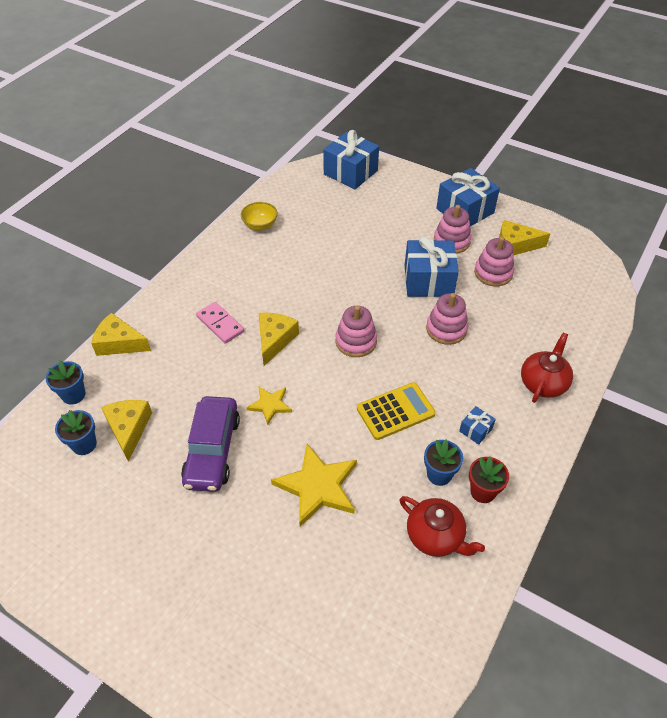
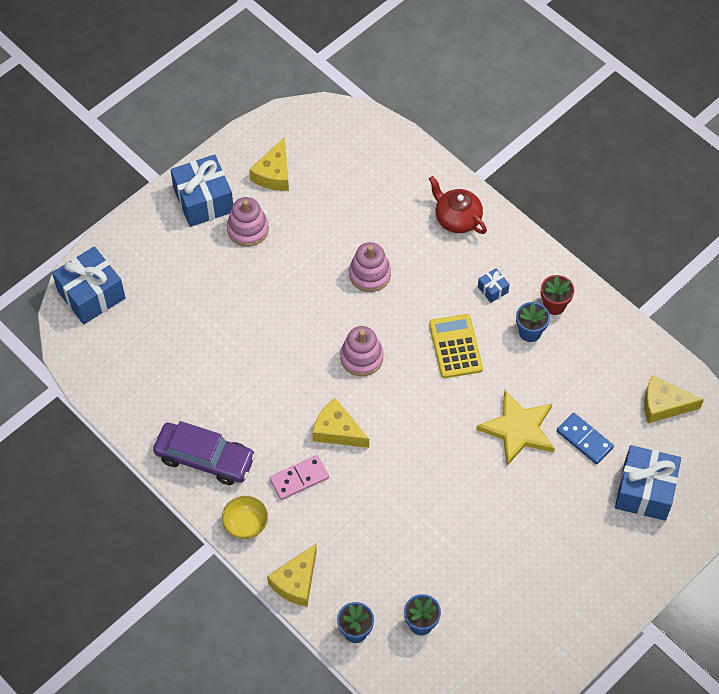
camera: 75 degrees left, 10 degrees up
(129, 429) = (413, 581): yellow cheese -> yellow cheese (663, 405)
(212, 450) = (458, 509): purple car -> purple car (205, 458)
(260, 226) = (154, 412): yellow bowl -> yellow bowl (246, 524)
(270, 405) = (419, 450): yellow star -> none
(323, 556) = (584, 439): none -> blue domino
(428, 280) = (299, 269): blue gift -> blue gift (644, 491)
(435, 536) = (586, 353): red teapot -> none
(493, 273) = (307, 208): pink stacking toy -> none

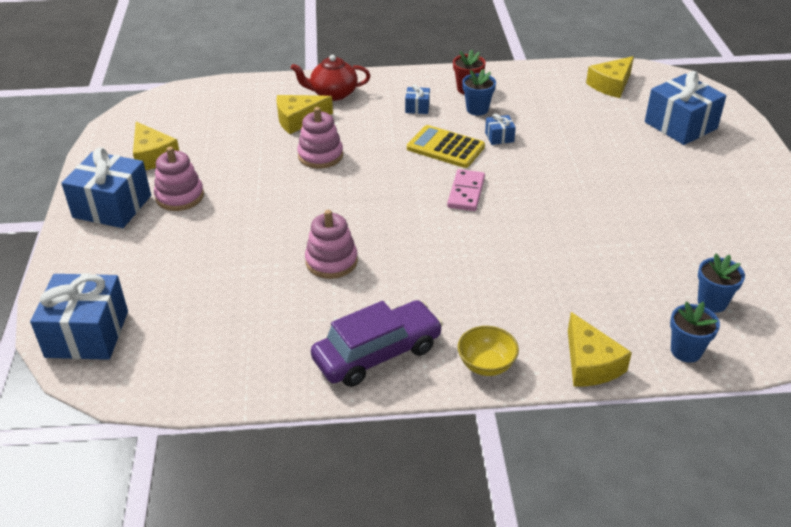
camera: 50 degrees left, 20 degrees down
(299, 479) = (473, 299): pink domino -> pink domino (466, 192)
(337, 430) = (449, 249): yellow cheese -> yellow cheese (298, 120)
(361, 357) = (393, 199): pink stacking toy -> pink stacking toy (331, 261)
(504, 373) = (499, 137): none -> blue gift
(518, 429) = (560, 155): yellow star -> none
(584, 439) = (604, 130): blue domino -> none

